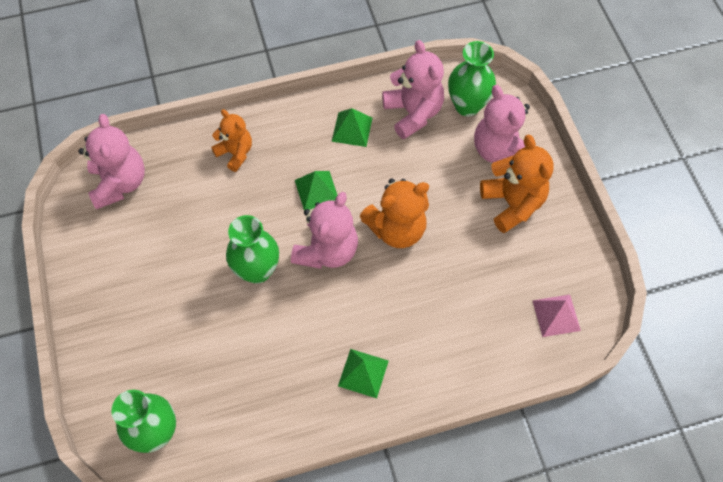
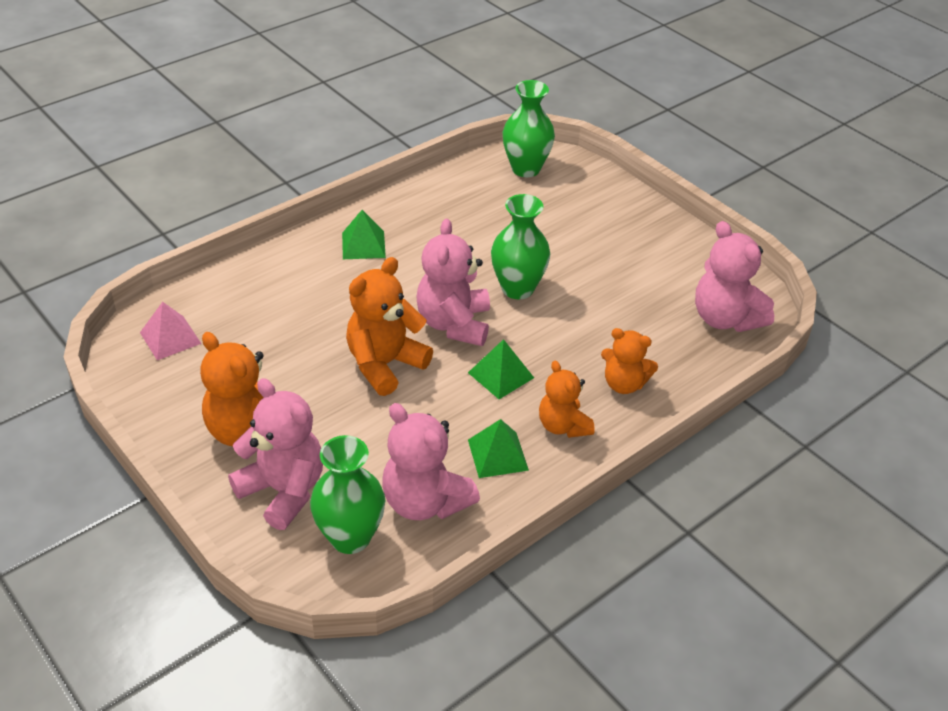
camera: 155 degrees right, 20 degrees down
(297, 135) = (563, 426): none -> orange teddy bear

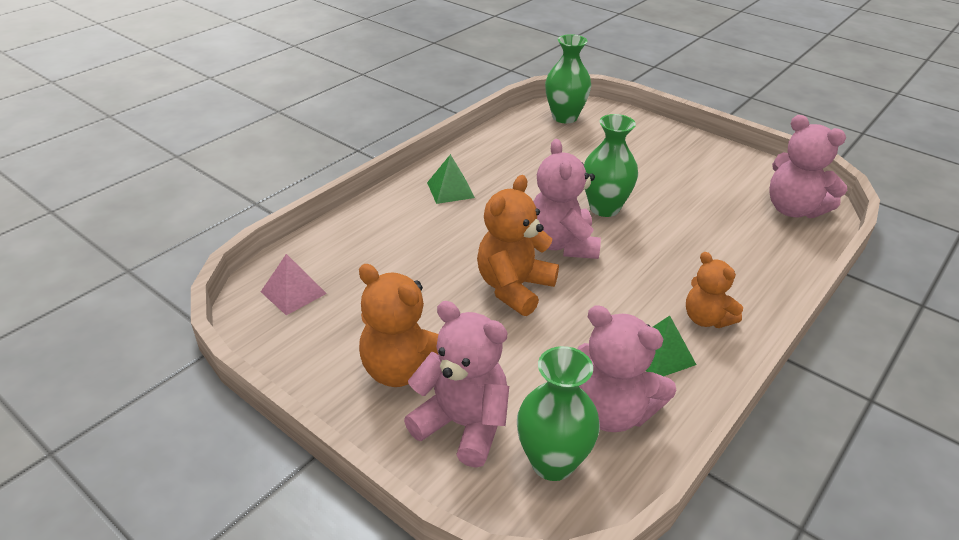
camera: 10 degrees left, 5 degrees down
(501, 375) = (626, 282): green pyramid -> none
(624, 384) = (740, 274): orange teddy bear -> none

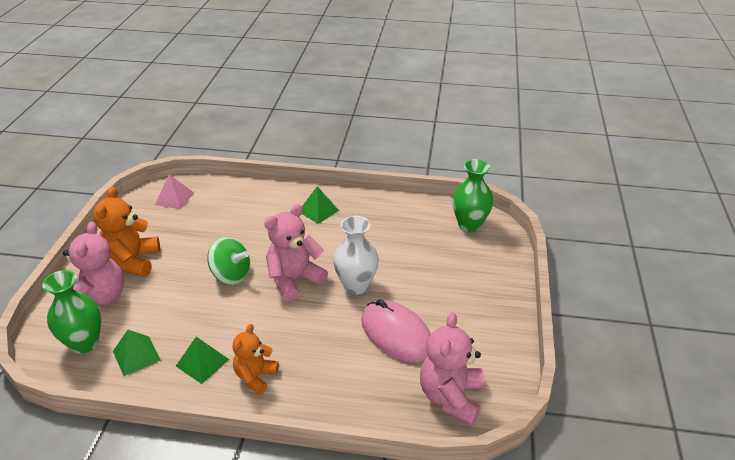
camera: 60 degrees right, 0 degrees up
(514, 288) = (231, 275): orange teddy bear -> green spinning top
(604, 208) = (356, 285): green vase -> white vase
(612, 412) = (136, 355): pink teddy bear -> green pyramid
(695, 209) = (396, 334): none -> pink mouse

